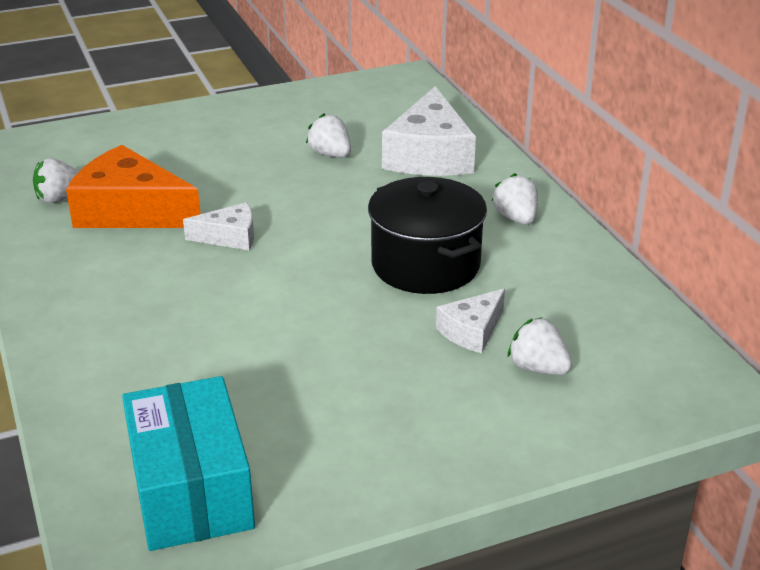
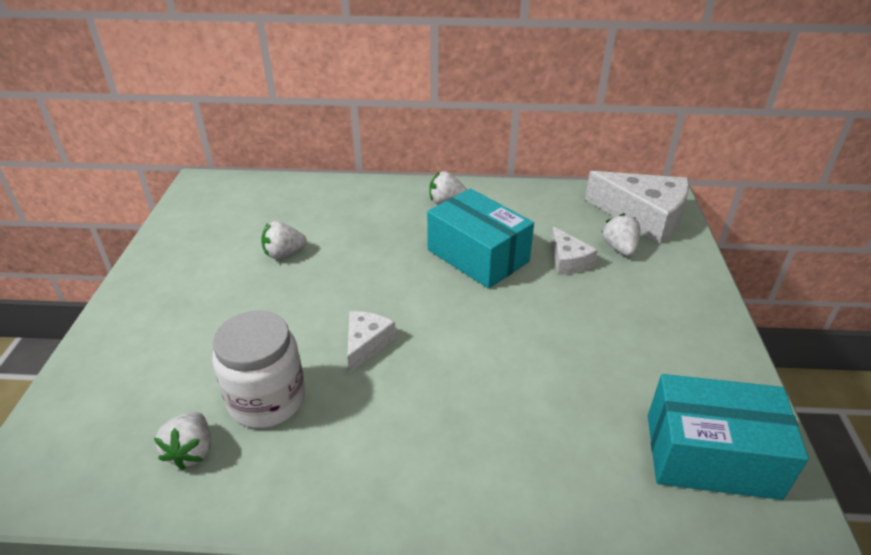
camera: 65 degrees left, 5 degrees up
(130, 211) = (267, 400): orange cheese -> white jar
(425, 265) = (478, 256): black pot -> turquoise box
(429, 155) = (332, 209): white cheese -> white cheese (644, 216)
(538, 368) = (619, 248): white strawberry -> white strawberry turned 105 degrees clockwise

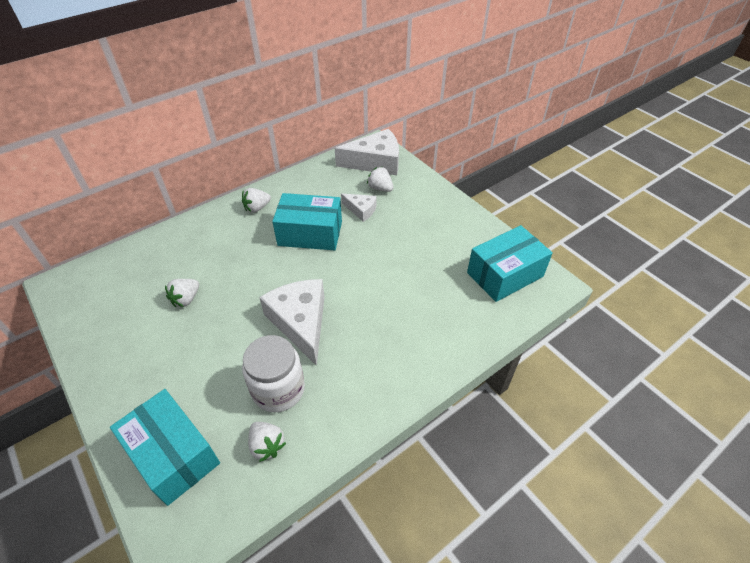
camera: 40 degrees left, 10 degrees up
(110, 393) = (173, 454): none -> turquoise box
(366, 343) = (300, 322): white cheese -> white cheese, size x1.91

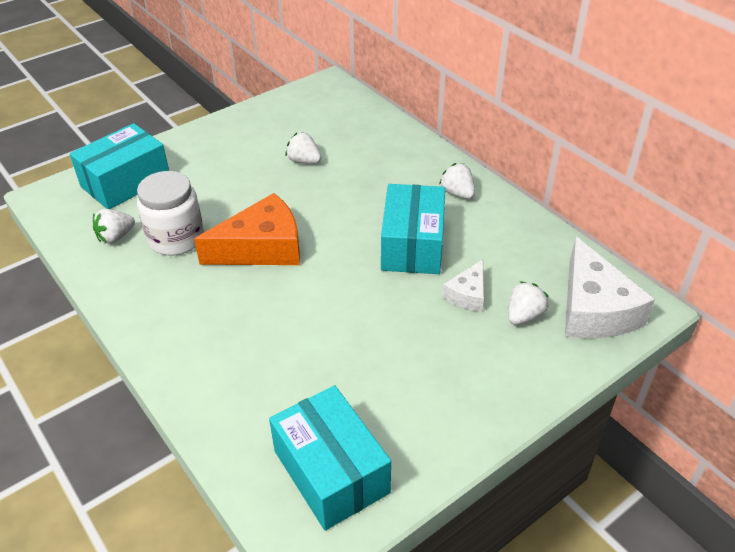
camera: 90 degrees right, 5 degrees down
(300, 322) = (262, 247): white cheese -> orange cheese

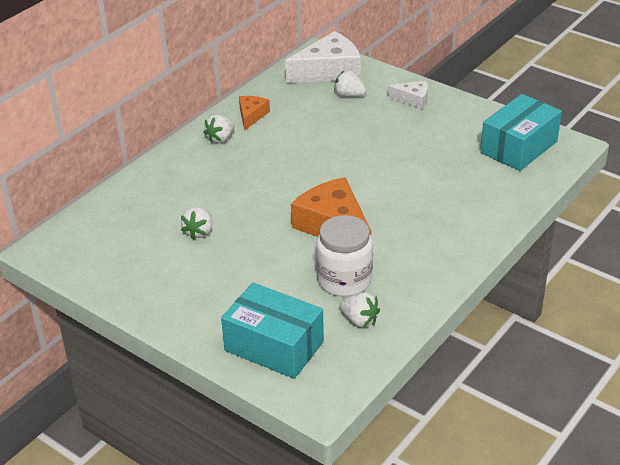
camera: 105 degrees left, 5 degrees down
(412, 245) = (296, 150): turquoise box -> none
(468, 294) = (339, 119): white cheese -> white cheese (413, 99)
(498, 222) = (251, 115): none -> orange cheese

